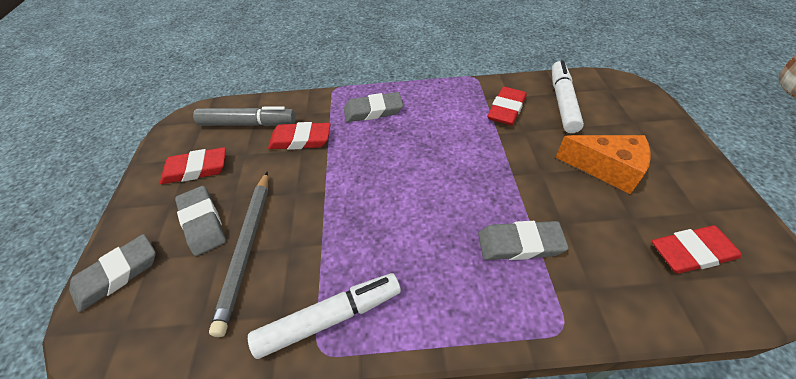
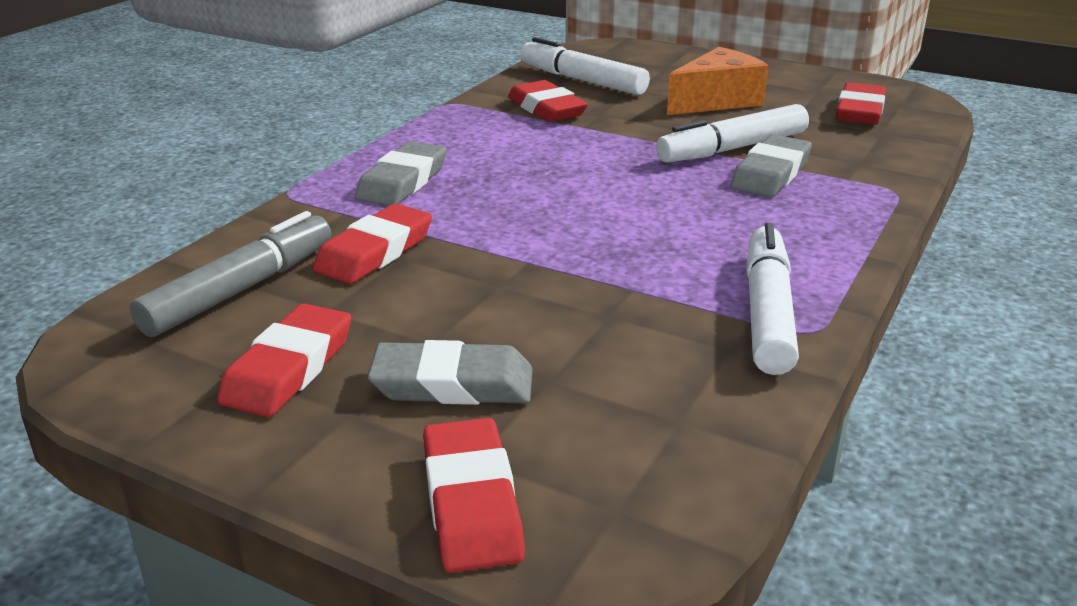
camera: 60 degrees left, 20 degrees down
(117, 274) = (472, 502): grey eraser -> red eraser
(247, 248) = (568, 351): grey pencil -> none
(538, 209) = (732, 149): none -> white marker

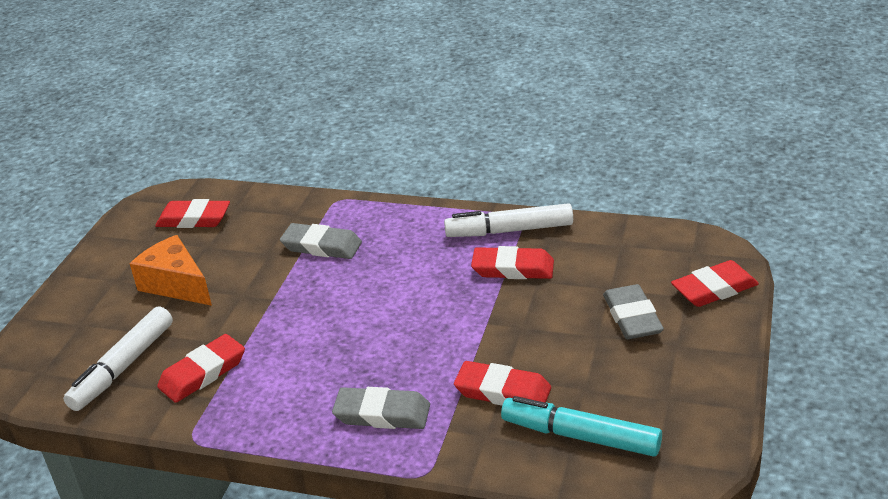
camera: 100 degrees left, 5 degrees up
(241, 289) = (580, 436): grey marker -> turquoise marker
(289, 368) = (652, 380): red eraser -> red eraser (513, 268)
(732, 149) = (279, 266): white marker -> none

